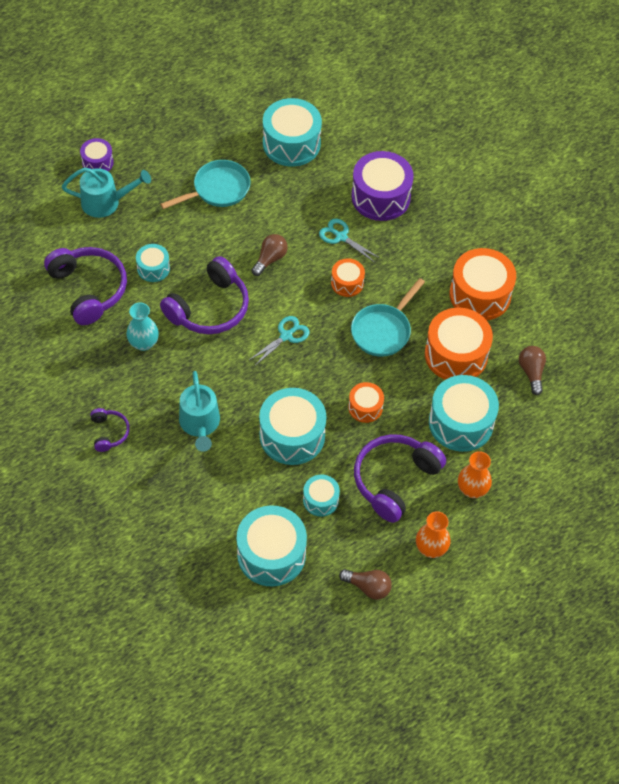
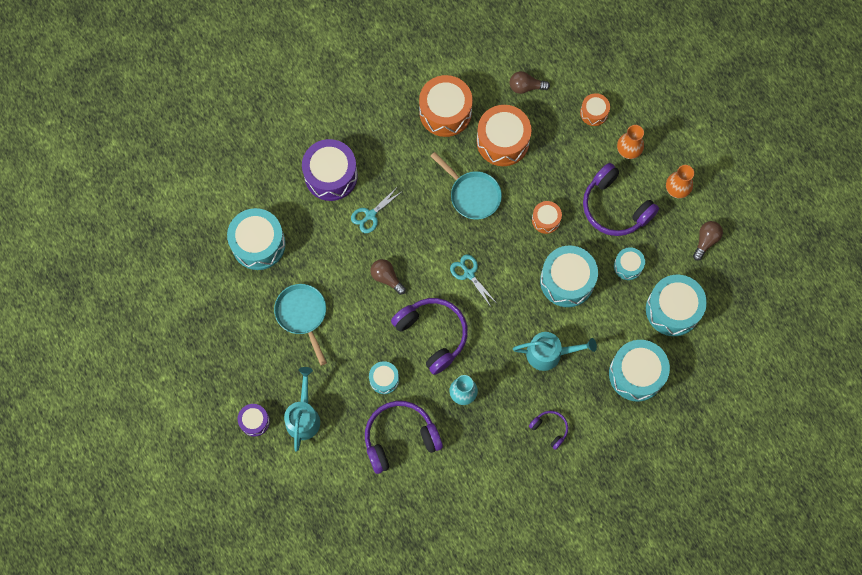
camera: 80 degrees left, 15 degrees up
(109, 432) = (550, 429): purple headphones -> purple headphones turned 45 degrees clockwise
(347, 283) = (420, 217): orange drum -> orange drum (594, 113)
(461, 423) = (567, 149): turquoise drum -> turquoise drum (636, 374)

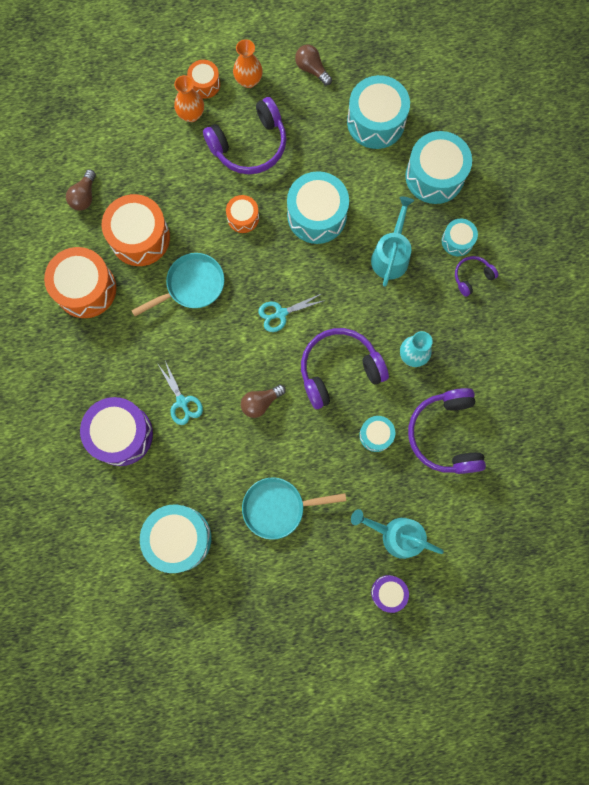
camera: 75 degrees left, 5 degrees up
(594, 113) = (137, 136): orange drum -> orange drum (205, 84)
(628, 266) = (317, 151): turquoise drum -> turquoise drum (457, 241)

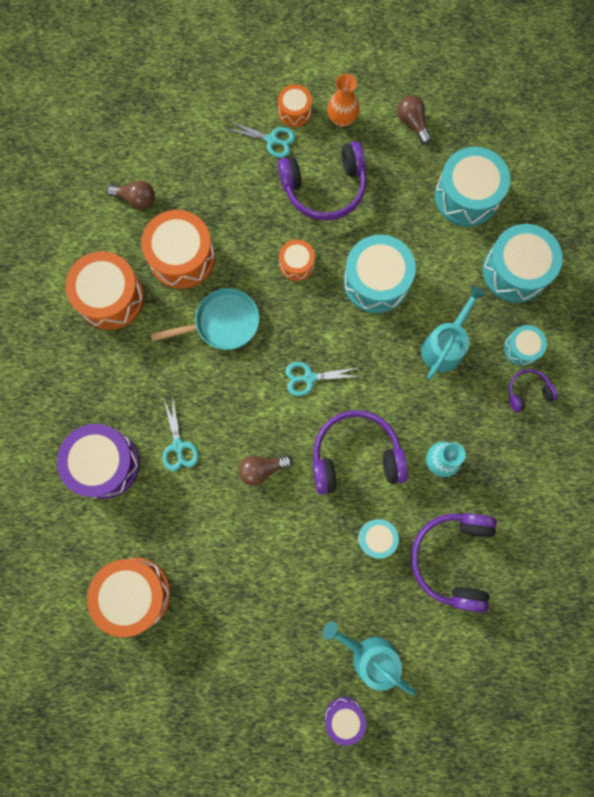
camera: 15 degrees right, 0 degrees up
(84, 196) = (136, 199): brown light bulb -> brown light bulb turned 105 degrees counterclockwise
(179, 538) = (135, 594): turquoise drum -> orange drum
(191, 114) = (271, 140): orange vase -> turquoise scissors
(278, 507) = (249, 589): turquoise pan -> none

